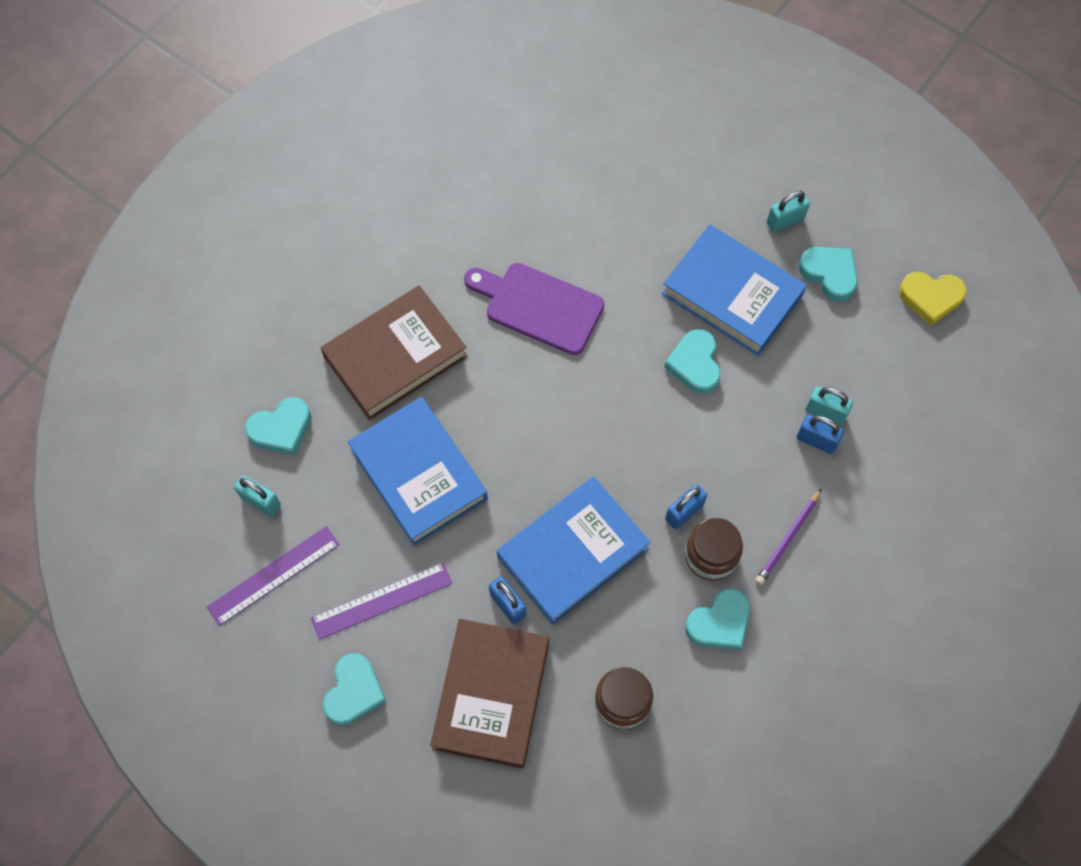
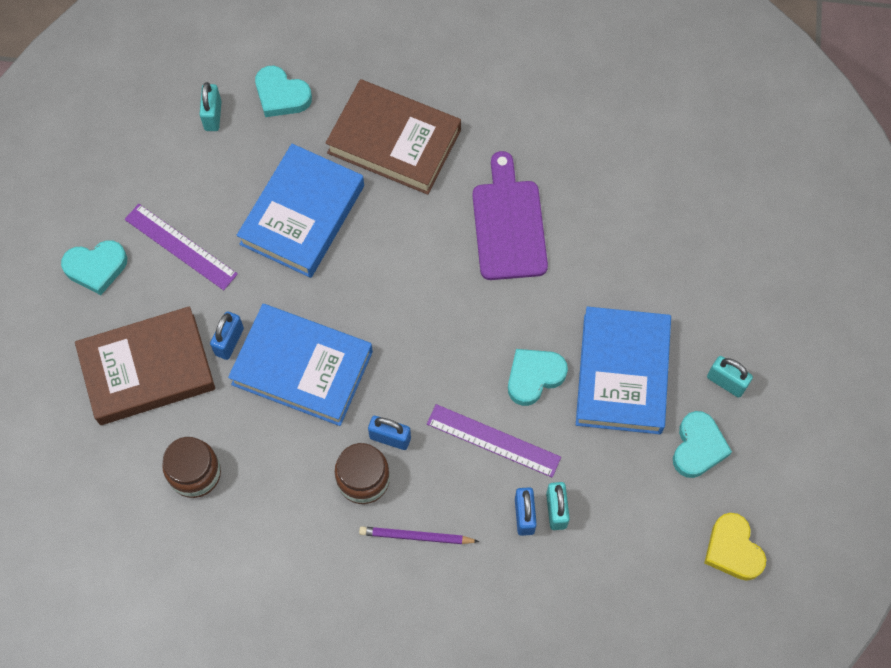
camera: 60 degrees right, 0 degrees up
(273, 575) = (158, 158): purple ruler -> purple ruler (493, 440)
(719, 623) = (307, 517): turquoise heart -> none

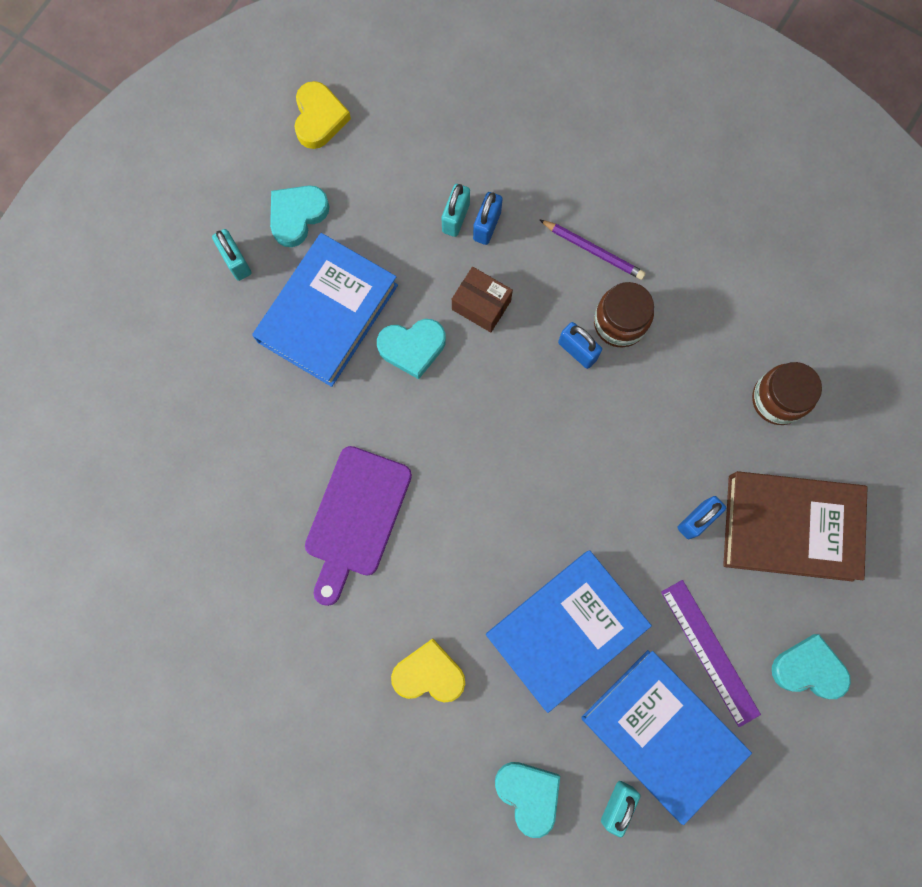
camera: 155 degrees left, 10 degrees up
(302, 367) = (633, 459): blue book -> blue book (661, 733)
(394, 141) = (429, 673): brown book -> yellow heart
(493, 440) = (481, 305): purple ruler -> brown box

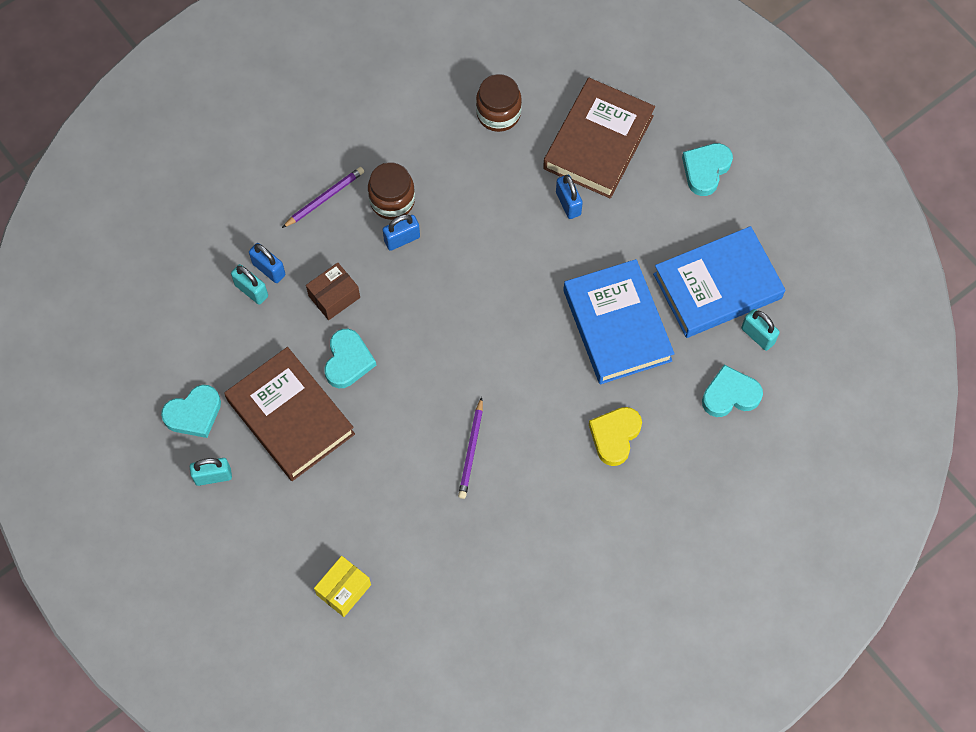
camera: 70 degrees left, 10 degrees down
(156, 440) = (343, 590): none -> yellow box
(297, 216) = (194, 414): turquoise heart -> turquoise heart turned 90 degrees counterclockwise
(319, 118) = (113, 368): yellow heart -> none
(327, 313) = (290, 417): blue book -> brown book
(356, 518) = (471, 450): purple cutting board -> purple pencil
(710, 652) = (670, 231): purple ruler -> none

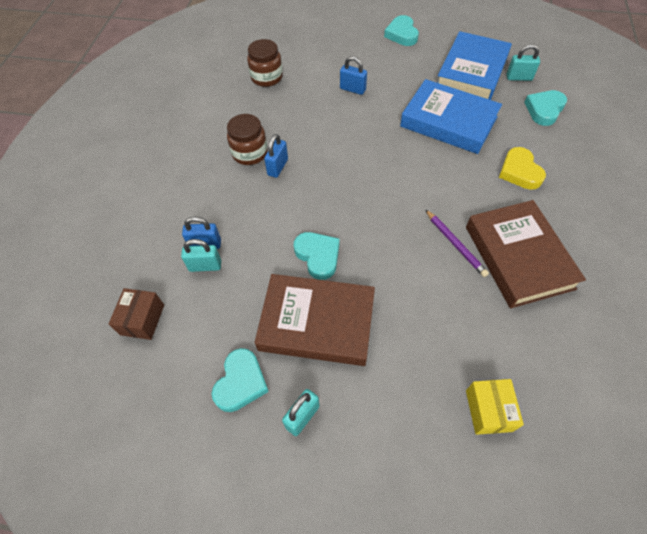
camera: 40 degrees left, 10 degrees down
(324, 198) = (204, 180): purple pencil -> none
(334, 297) = (268, 227): brown box -> brown box (142, 319)
(598, 142) = (335, 56): brown book -> brown book (518, 257)

